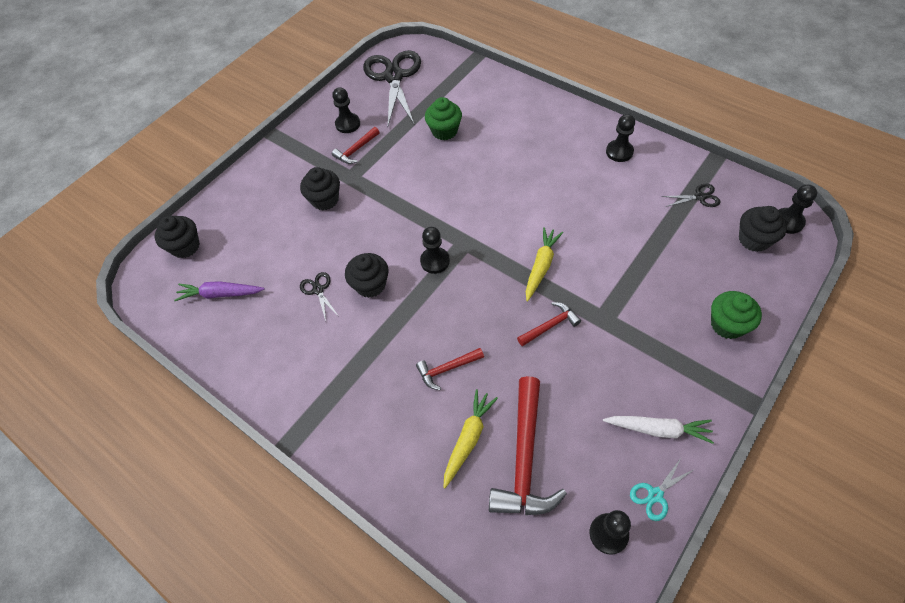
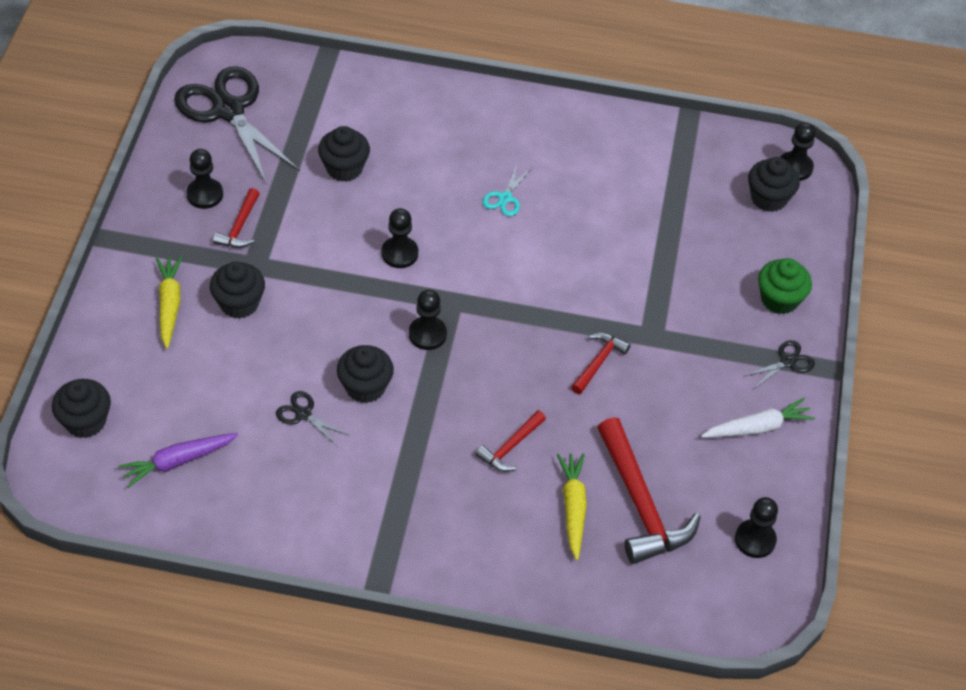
camera: 35 degrees left, 5 degrees down
(444, 131) = (344, 168): green cupcake -> black cupcake
(541, 266) = (555, 301): yellow carrot -> yellow carrot (169, 305)
(619, 152) = (576, 136): black pawn -> black pawn (399, 253)
(655, 495) = (782, 488): turquoise scissors -> turquoise scissors (505, 198)
(699, 197) = (691, 166): black scissors -> black scissors (787, 362)

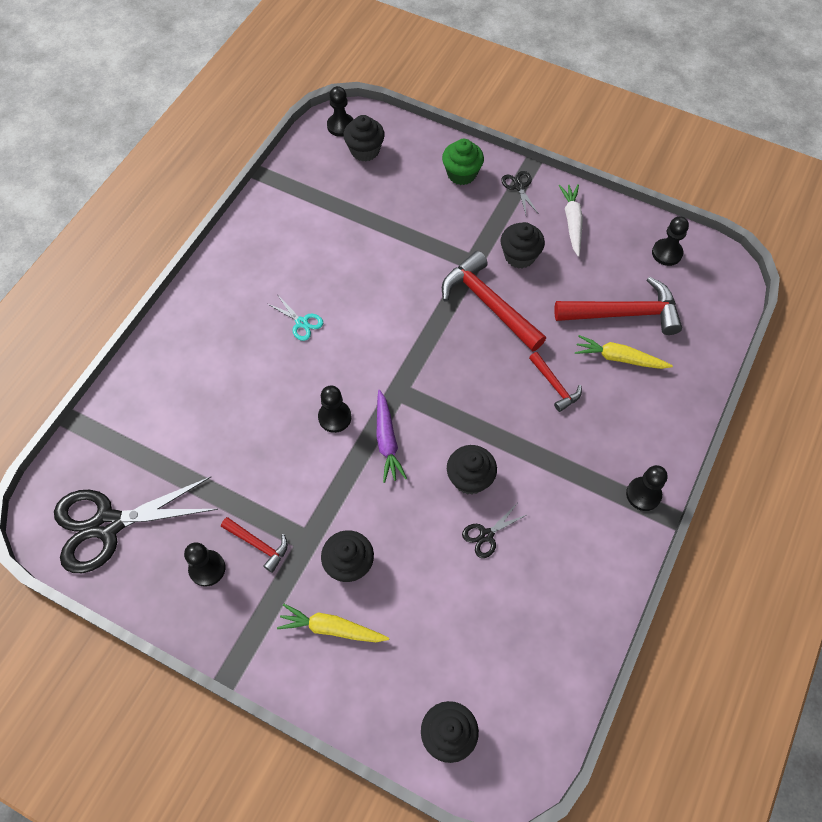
camera: 70 degrees left, 10 degrees up
(178, 461) = (513, 654): purple carrot -> purple carrot (387, 440)
(344, 168) = (221, 439): black cupcake -> black cupcake (519, 256)
(427, 334) = (428, 417): black pawn -> black pawn (643, 494)
(598, 362) = (488, 304): red hammer -> red hammer, size x1.91

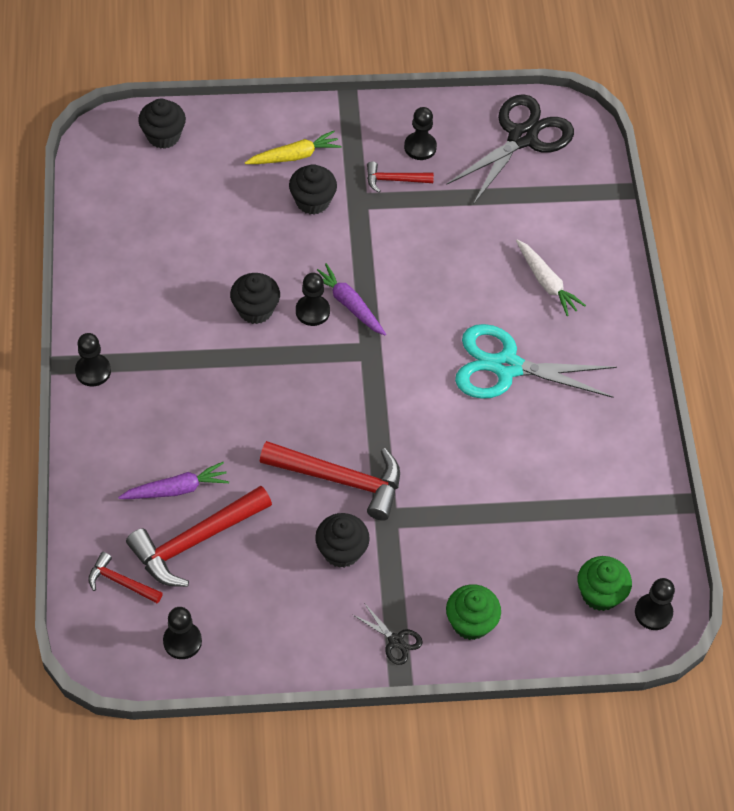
camera: 145 degrees right, 5 degrees down
(301, 322) = (507, 367): turquoise scissors -> turquoise scissors, size x2.34
(335, 417) = (409, 300): black pawn -> black pawn (312, 311)
(365, 150) = (600, 594): black cupcake -> green cupcake
(486, 535) = (214, 273): black scissors -> none
(555, 385) = (226, 429): red hammer -> red hammer (121, 582)
(572, 222) = (308, 625): white carrot -> white carrot (546, 282)
(619, 358) = (176, 489): yellow carrot -> purple carrot

